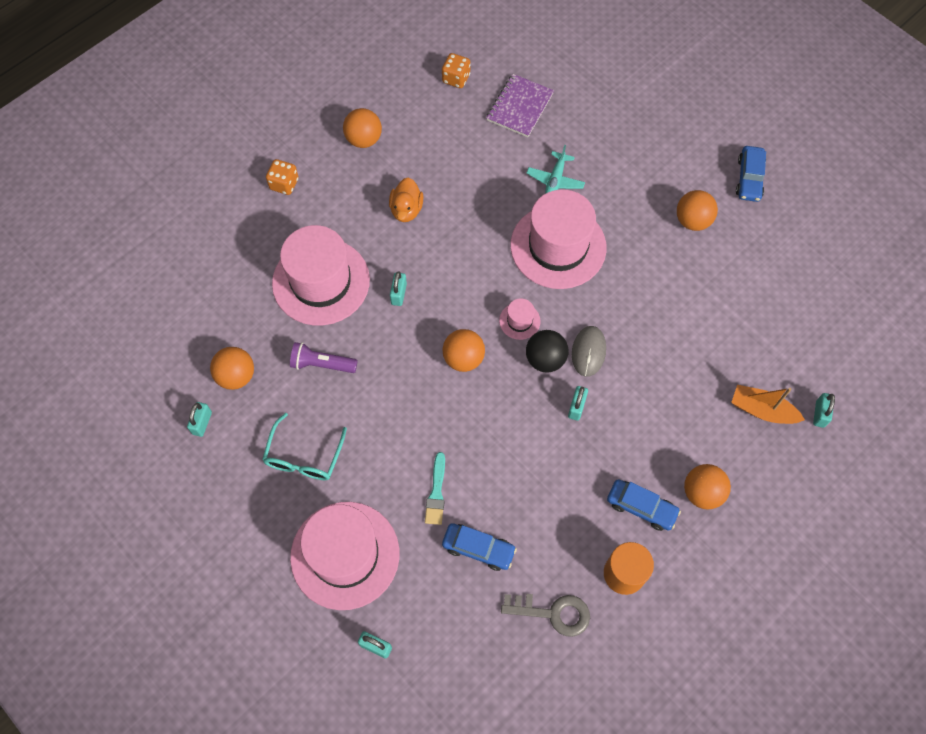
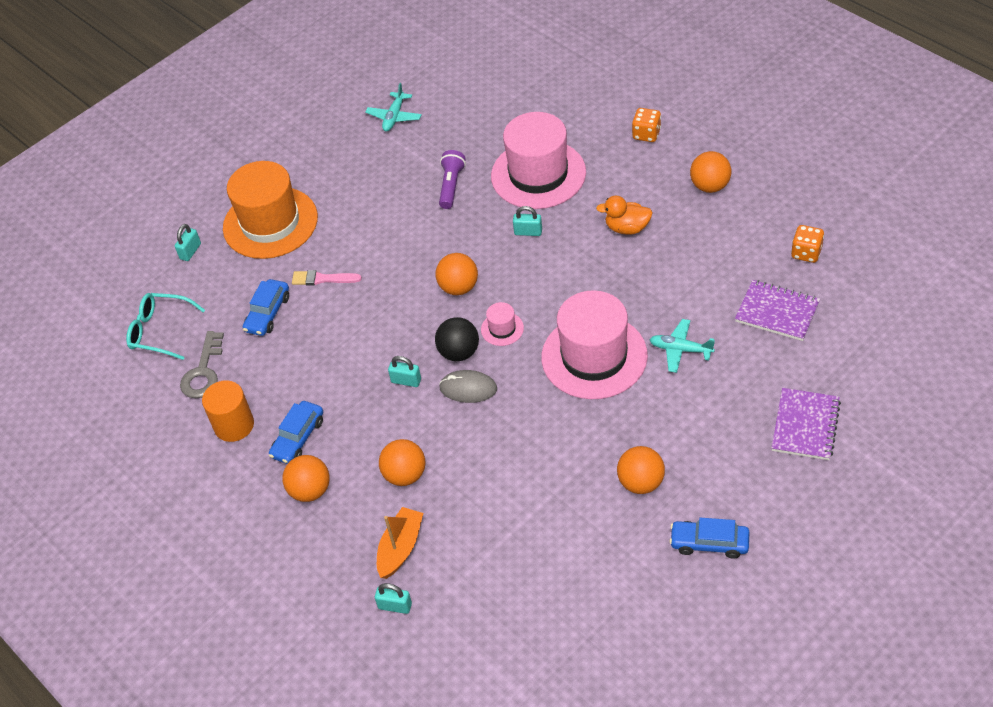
camera: 95 degrees right, 15 degrees down
(202, 423) = (394, 117): turquoise padlock -> turquoise plane
(236, 376) = (439, 131): orange ball -> orange ball (405, 475)
(304, 457) = (361, 185): turquoise glasses -> turquoise glasses (160, 331)
(345, 555) = (270, 223): pink hat -> orange hat
(436, 492) = (323, 279): turquoise brush -> pink brush
(638, 103) = (805, 425): none -> purple notebook

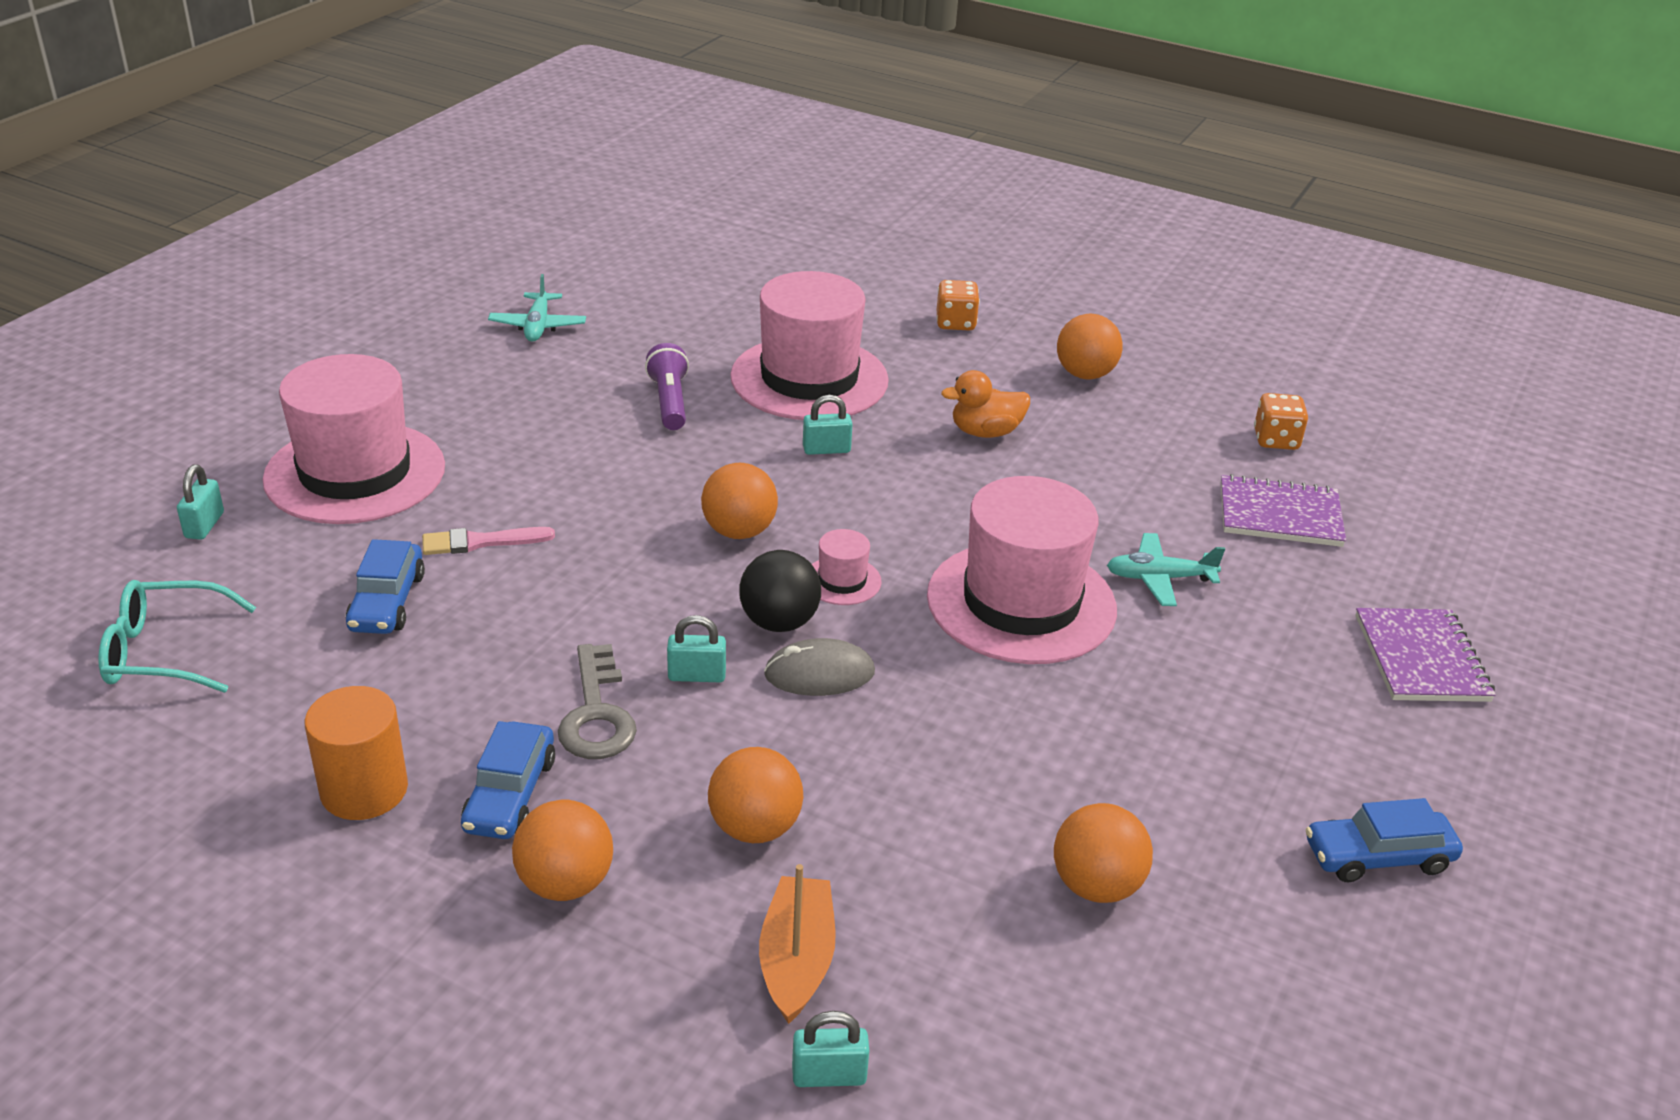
camera: 25 degrees left, 15 degrees down
(203, 372) = (274, 707): grey key -> grey key (596, 714)
(270, 223) = (355, 473): orange hat -> pink hat
(641, 482) = (1203, 778): orange ball -> orange ball (1096, 885)

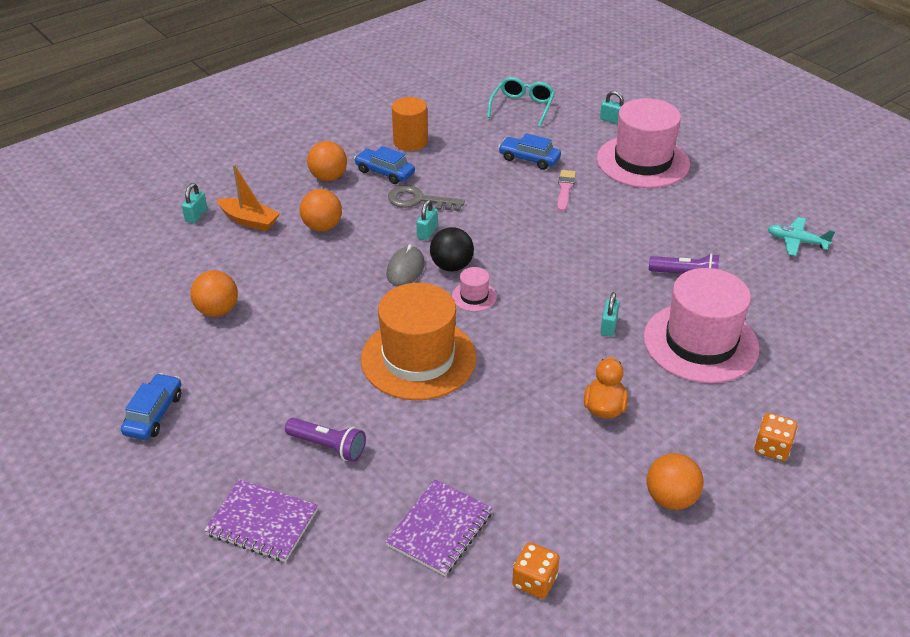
camera: 115 degrees right, 5 degrees up
(739, 531) = (537, 271): orange ball -> none
(1021, 602) = (418, 358): pink hat -> orange hat
(1159, 578) = (407, 429): turquoise plane -> none
(1254, 640) = (328, 446): none -> purple flashlight

